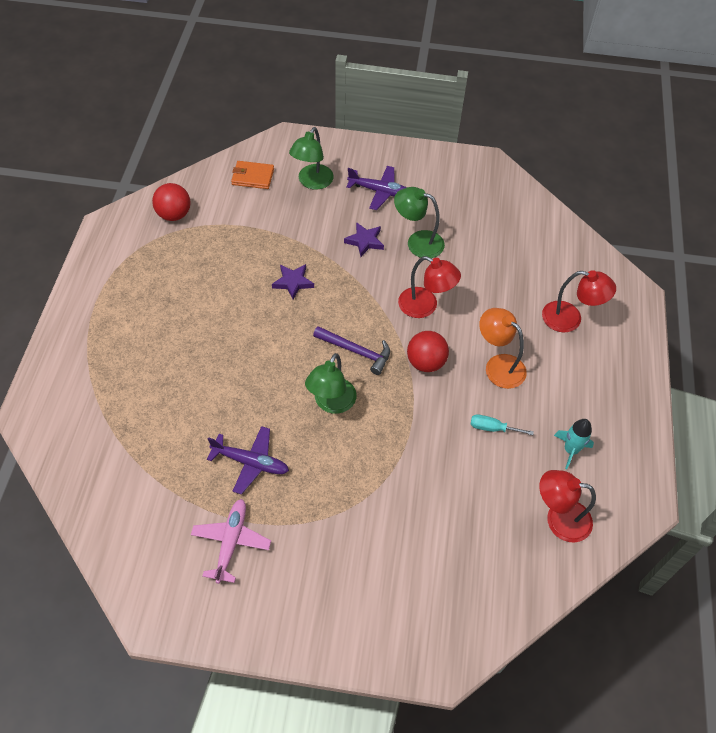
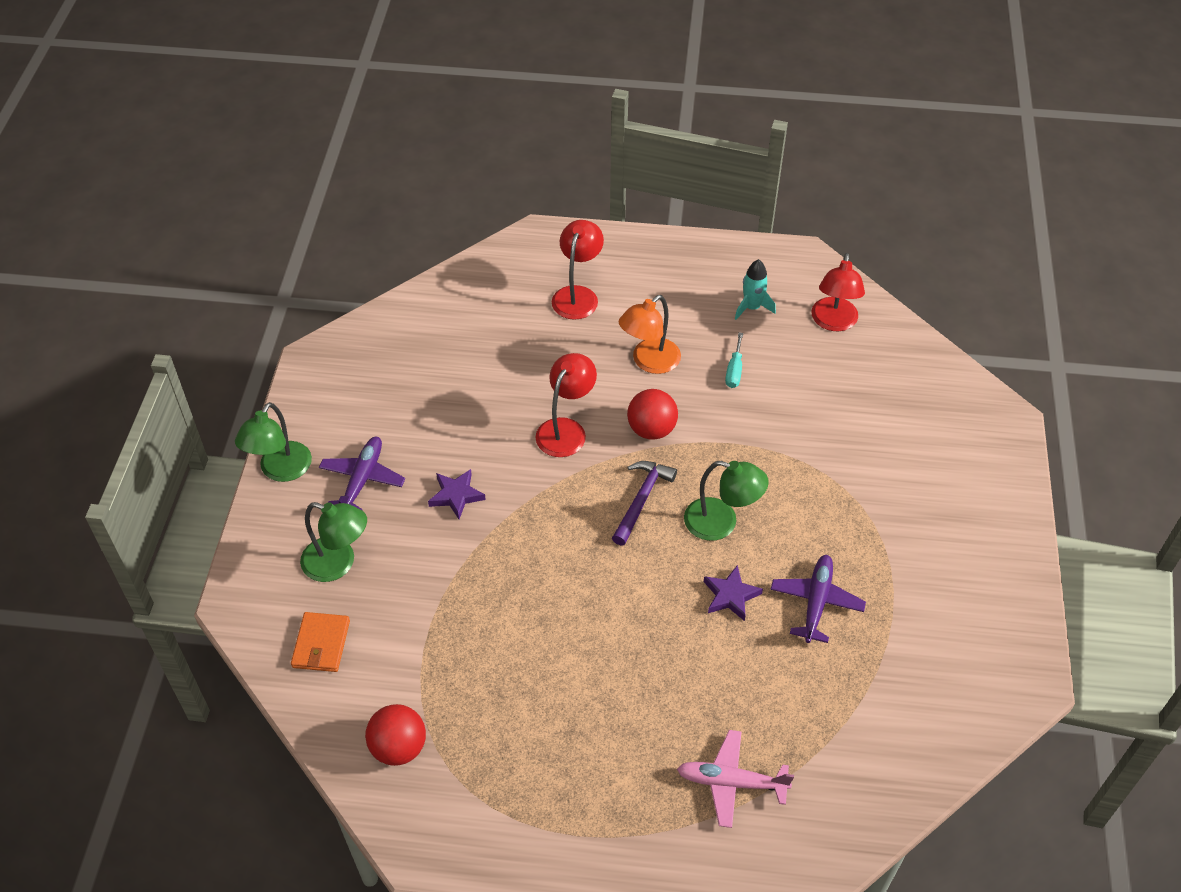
camera: 90 degrees left, 5 degrees down
(231, 542) = (922, 613): pink plane -> pink plane (732, 782)
(293, 282) = (532, 576): purple star -> purple star (730, 595)
(417, 242) = (458, 437): green lamp -> green lamp (280, 470)

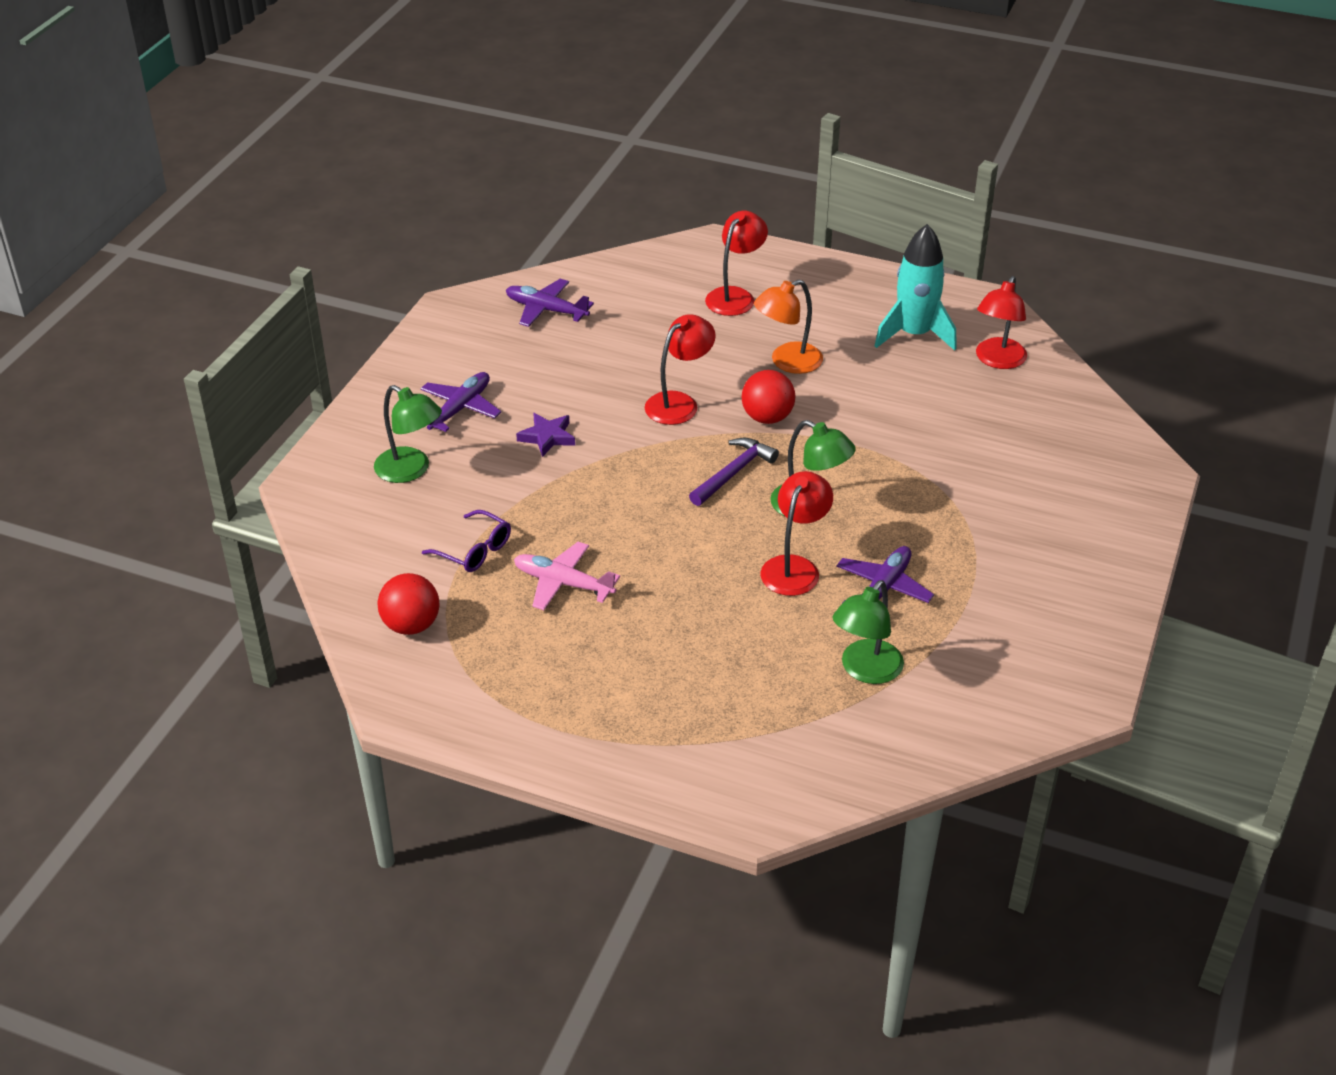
camera: 15 degrees right, 10 degrees down
(280, 470) = (384, 388): green lamp -> green lamp (865, 670)
(321, 644) = (369, 530): orange wallet -> none
(407, 346) = (546, 310): none -> purple plane
(431, 645) = (475, 551): none -> purple glasses
(730, 595) = (794, 567): purple star -> red lamp
(732, 782) = (733, 719): pink plane -> pink plane (563, 583)
(734, 371) = (874, 384): turquoise screwdriver -> none
(752, 307) = (914, 334): turquoise rocket -> turquoise rocket, size x1.77

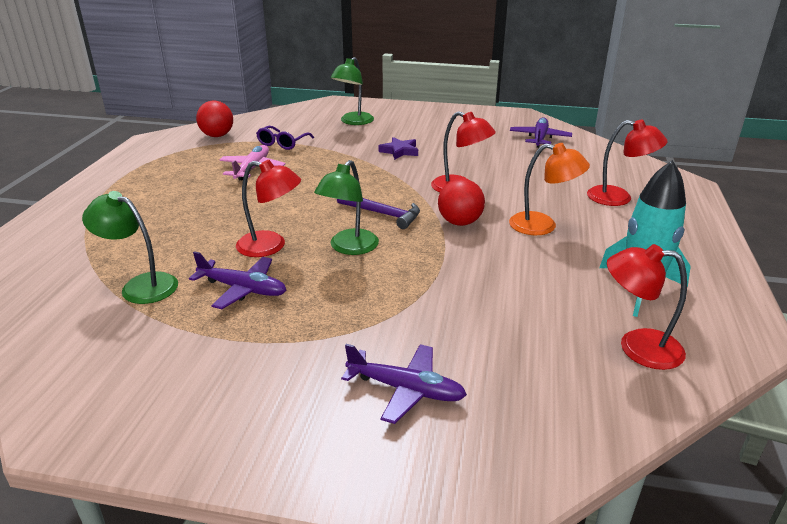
camera: 80 degrees right, 10 degrees down
(460, 409) = (417, 127): purple plane -> purple plane (405, 389)
(787, 362) = (542, 226): orange lamp -> orange lamp turned 150 degrees clockwise

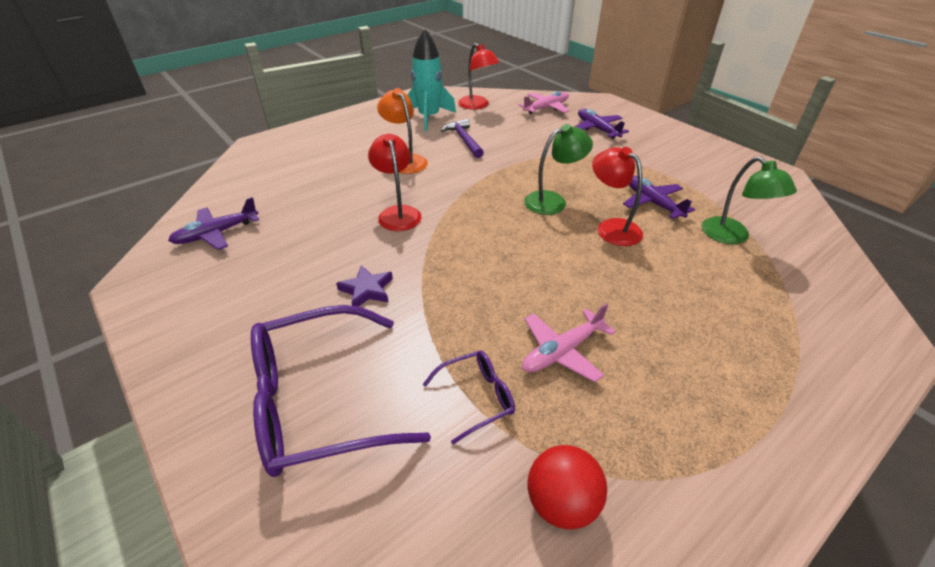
camera: 140 degrees left, 10 degrees up
(353, 122) = (318, 402): green lamp -> purple glasses
(382, 214) = (494, 217): purple hammer -> purple hammer (464, 140)
(460, 222) = (450, 185): red ball -> none
(541, 402) = (546, 108): none -> pink plane
(618, 198) = (318, 155): red lamp -> none

